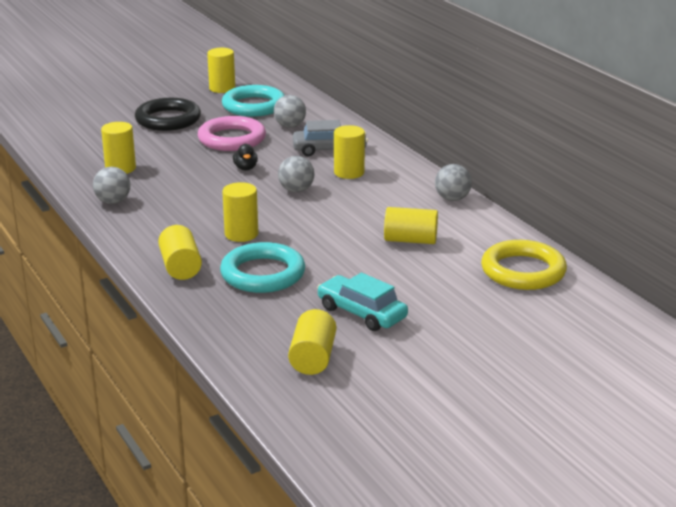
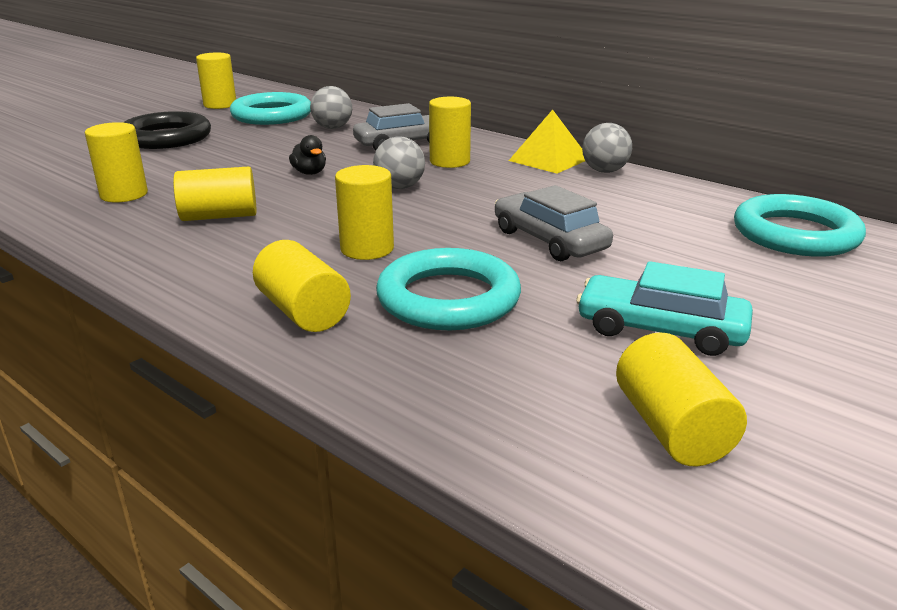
camera: 20 degrees left, 0 degrees up
(113, 201) = (131, 236): grey ball -> none
(232, 139) = (267, 147): pink ring -> none
(356, 247) = (549, 240): none -> grey car
(410, 240) = (610, 221): yellow cylinder -> yellow cylinder (219, 216)
(422, 182) = (549, 160): none -> yellow pyramid
(523, 271) = (795, 234): yellow ring -> turquoise ring

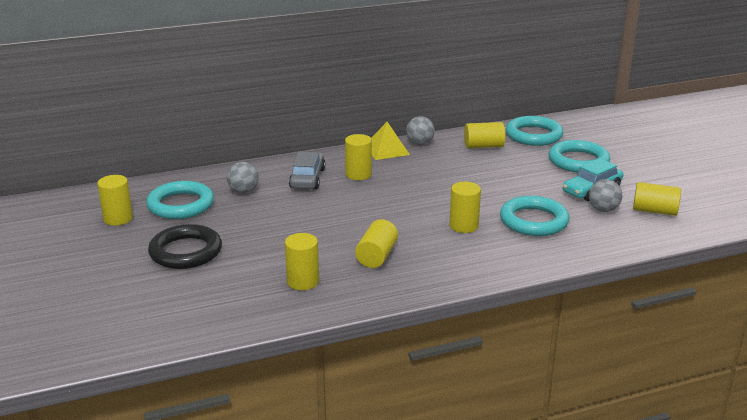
camera: 60 degrees left, 0 degrees up
(303, 312) = (520, 255): yellow cylinder -> yellow cylinder (483, 146)
(309, 173) = (330, 217): black duck -> none
(399, 187) = (385, 198): grey ball -> grey ball (603, 209)
(549, 240) = (493, 183): grey car -> none
(767, 292) = (578, 161): none -> turquoise ring

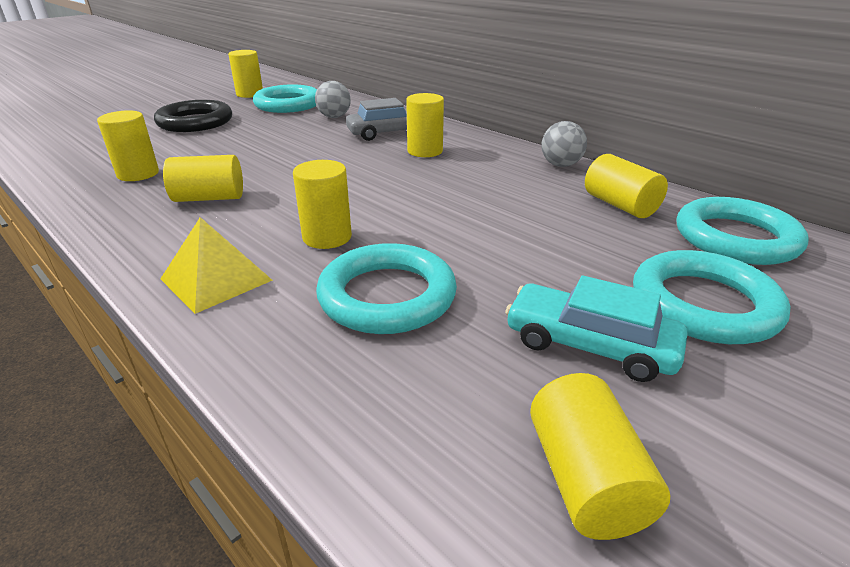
camera: 65 degrees right, 5 degrees up
(386, 150) = (513, 152): yellow pyramid -> yellow pyramid (216, 279)
(603, 209) = (508, 378): grey ball -> none

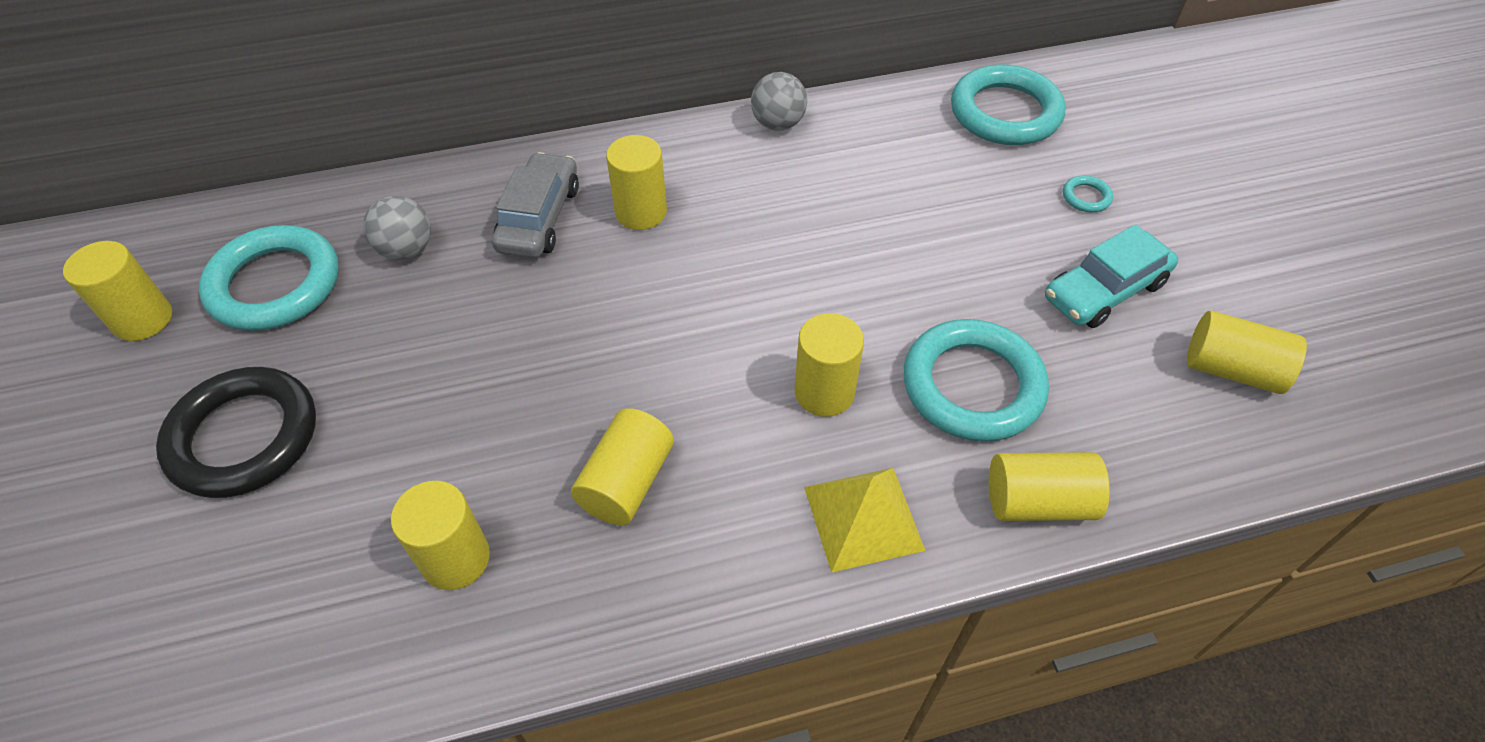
camera: 60 degrees left, 20 degrees up
(620, 205) = (901, 140): yellow cylinder -> yellow cylinder (1038, 502)
(703, 304) = (1086, 197): turquoise ring -> turquoise ring, size x0.40

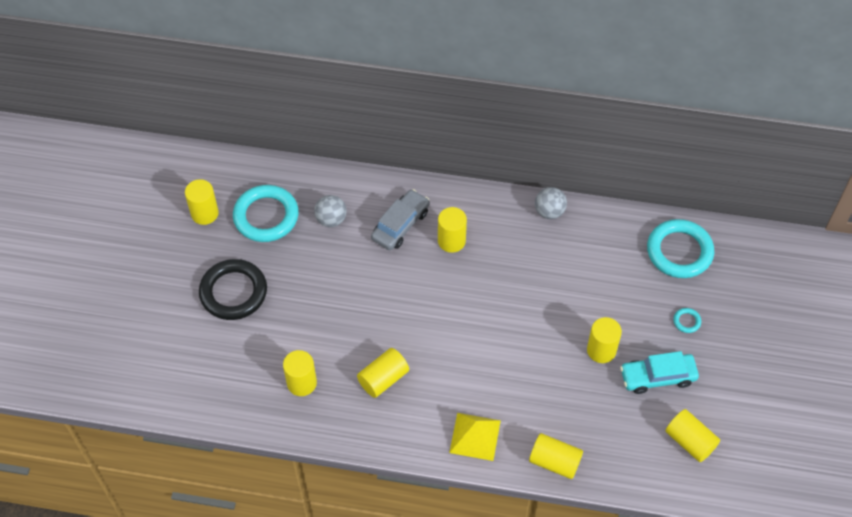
camera: 25 degrees right, 5 degrees up
(824, 392) = (490, 373): yellow cylinder -> yellow cylinder (601, 350)
(972, 386) = (560, 398): turquoise ring -> none

